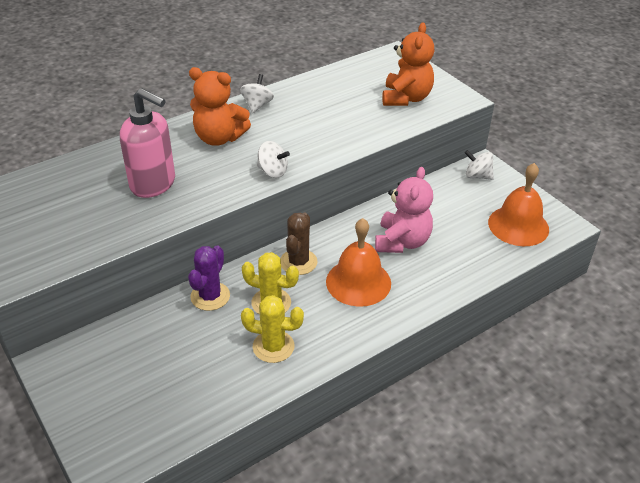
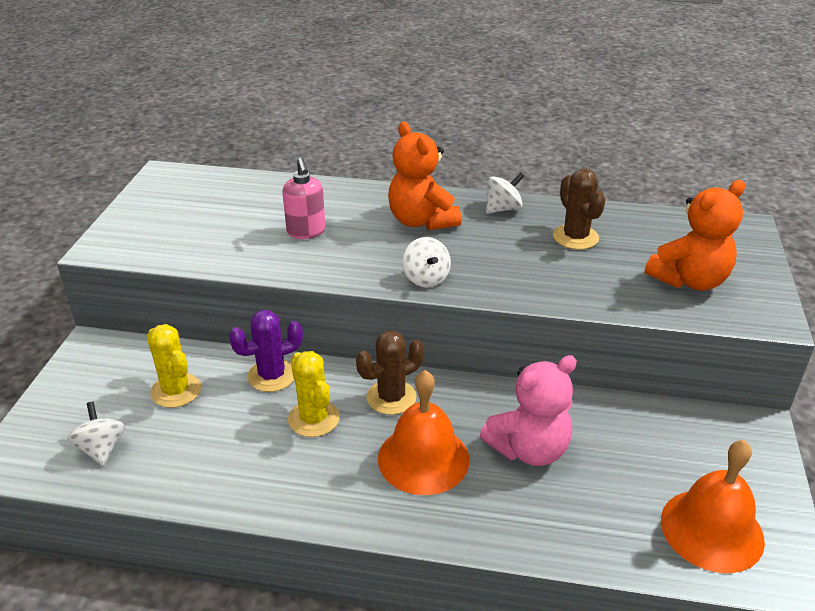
camera: 45 degrees right, 5 degrees down
(153, 184) = (306, 232): pink soap dispenser -> pink soap dispenser, size x0.64
(273, 346) = (259, 462): yellow cactus -> yellow cactus (176, 391)
(320, 103) = (575, 237): none -> brown cactus
(477, 176) = (730, 435): white spinning top -> white spinning top (101, 449)

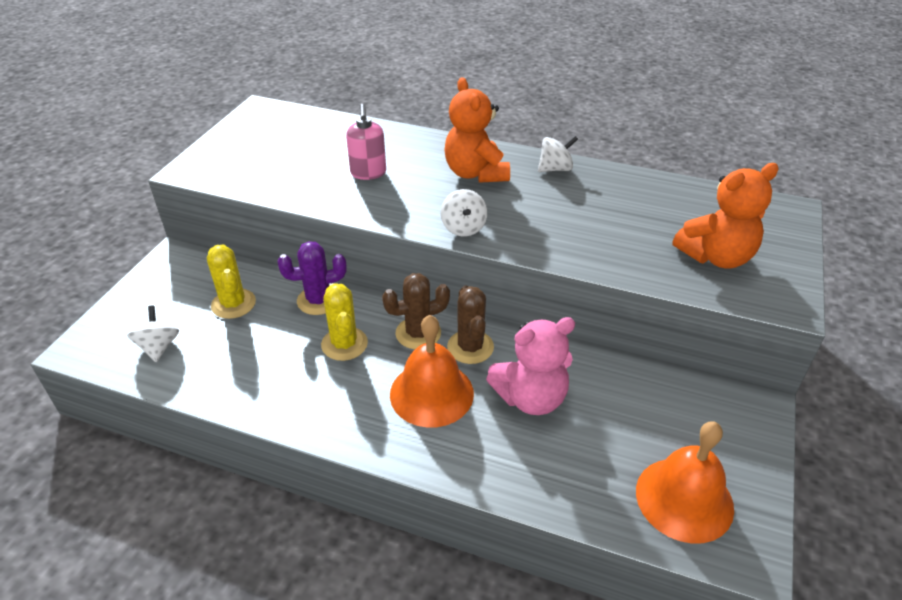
camera: 10 degrees right, 5 degrees up
(575, 237) = (616, 203): brown cactus -> brown cactus (470, 347)

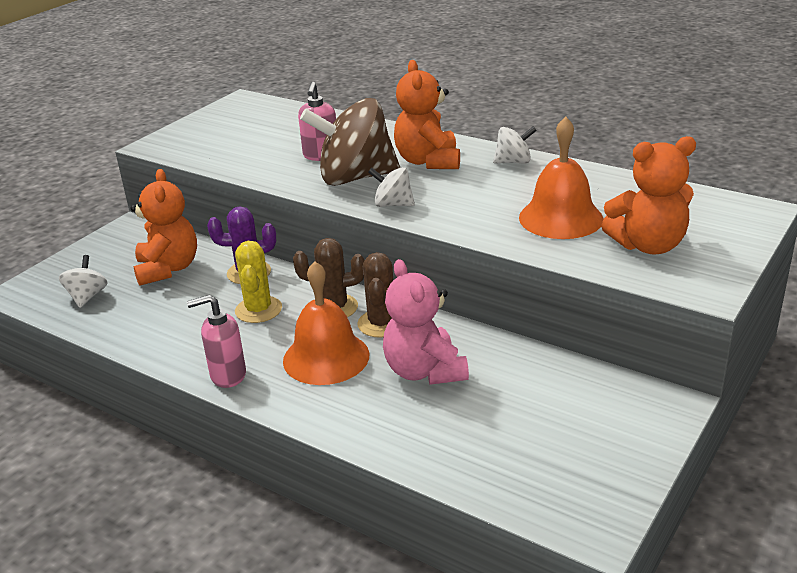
camera: 15 degrees right, 10 degrees down
(233, 304) = (168, 269): yellow cactus -> orange teddy bear
(341, 427) = (227, 375): none -> pink soap dispenser
(413, 198) = (355, 178): none -> brown spinning top
(463, 228) = (393, 204): white spinning top -> white spinning top turned 105 degrees clockwise
(531, 398) = (424, 371): pink teddy bear -> pink teddy bear turned 75 degrees clockwise
(684, 499) = (547, 472): orange bell -> orange bell (560, 218)

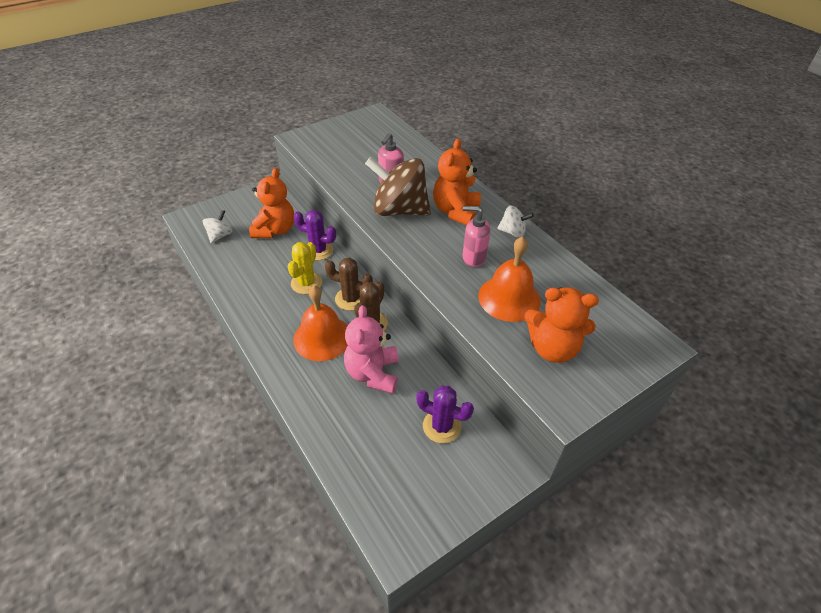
camera: 20 degrees right, 15 degrees up
(227, 375) = (259, 329): pink soap dispenser -> pink soap dispenser (473, 258)
(393, 204) = (407, 244): white spinning top -> none
(554, 393) = (441, 426): none -> purple cactus

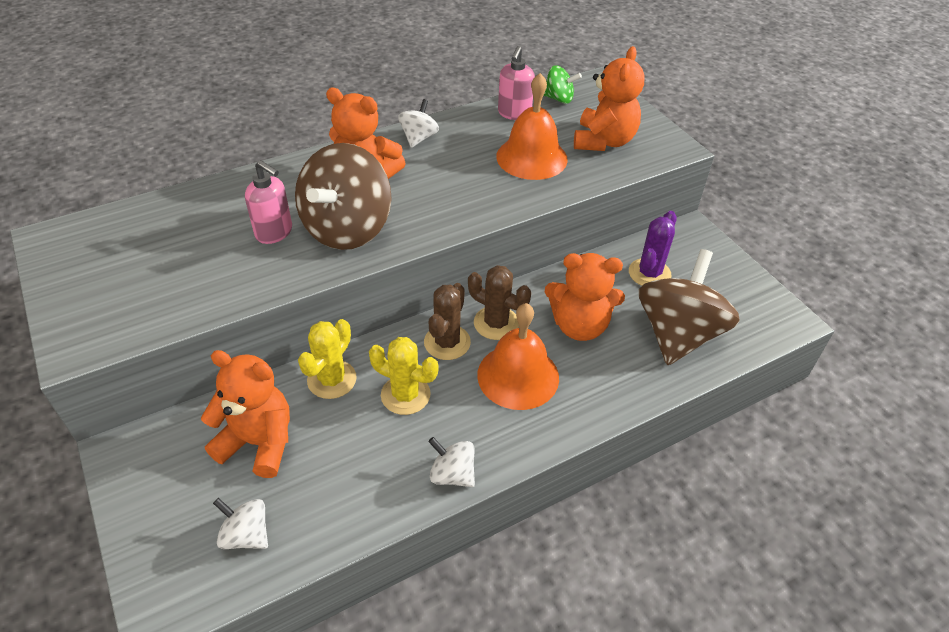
camera: 85 degrees left, 0 degrees up
(246, 309) = (452, 474): none -> white spinning top
(318, 250) = (332, 379): purple cactus -> yellow cactus
(369, 443) = (677, 334): none -> brown spinning top
(373, 373) = (579, 326): pink teddy bear -> orange teddy bear
(473, 258) = (461, 174): pink soap dispenser -> pink soap dispenser (514, 114)
(611, 315) = (558, 99): none -> green spinning top

